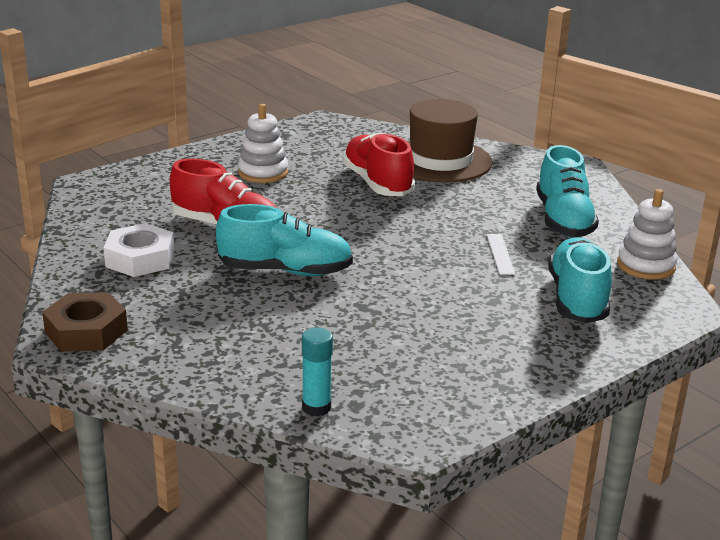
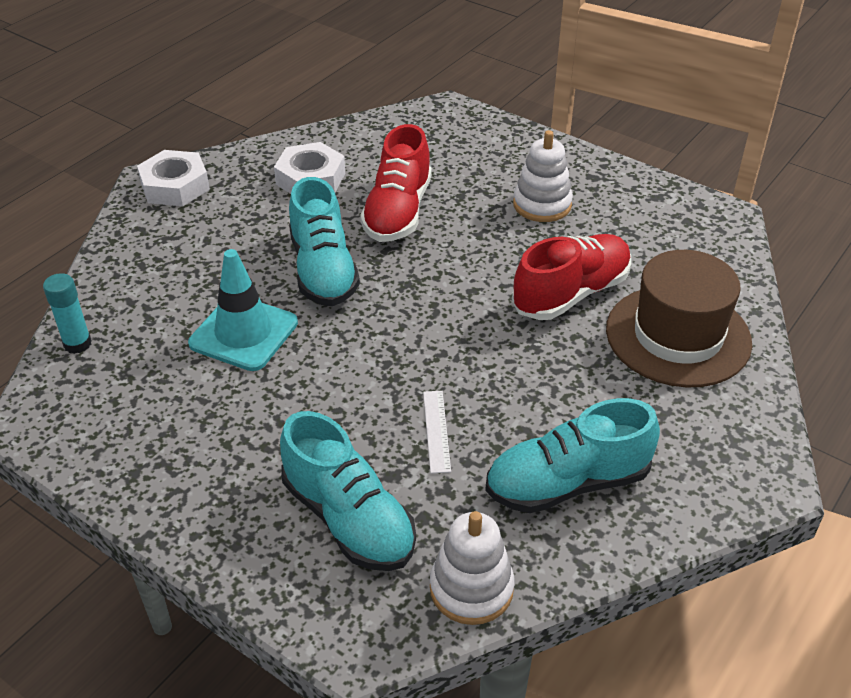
camera: 75 degrees right, 15 degrees up
(86, 331) = (175, 186): brown nut -> white nut
(349, 317) = (244, 333): none -> turquoise traffic cone
(500, 254) = (436, 431): white ruler -> white ruler turned 75 degrees counterclockwise
(577, 298) = (348, 518): turquoise shoe -> turquoise shoe turned 60 degrees clockwise

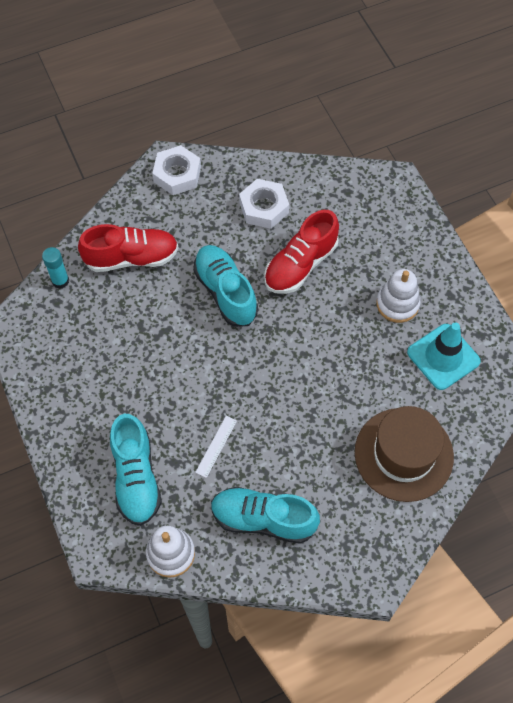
camera: 30 degrees right, 20 degrees up
(244, 333) = (153, 319): turquoise traffic cone -> turquoise traffic cone (443, 357)
(323, 270) = (225, 292): turquoise shoe -> turquoise shoe turned 135 degrees clockwise
(571, 294) = (362, 388): red shoe -> red shoe (131, 258)

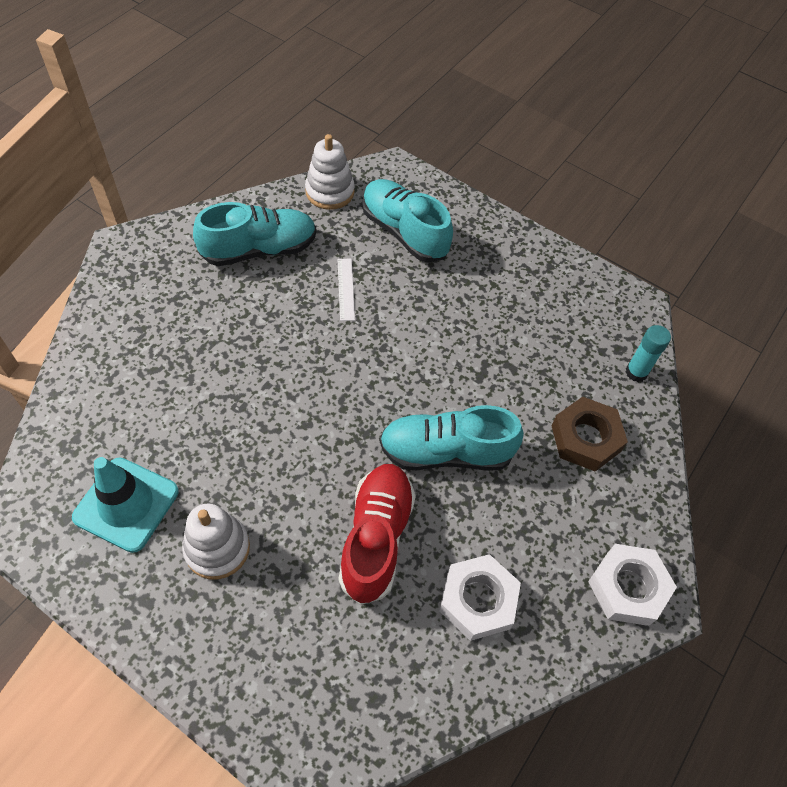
camera: 145 degrees right, 5 degrees down
(131, 258) = (585, 438): red shoe -> brown nut
(225, 292) = (446, 452): turquoise shoe -> turquoise shoe turned 150 degrees clockwise
(403, 454) = (136, 368): brown hat -> none

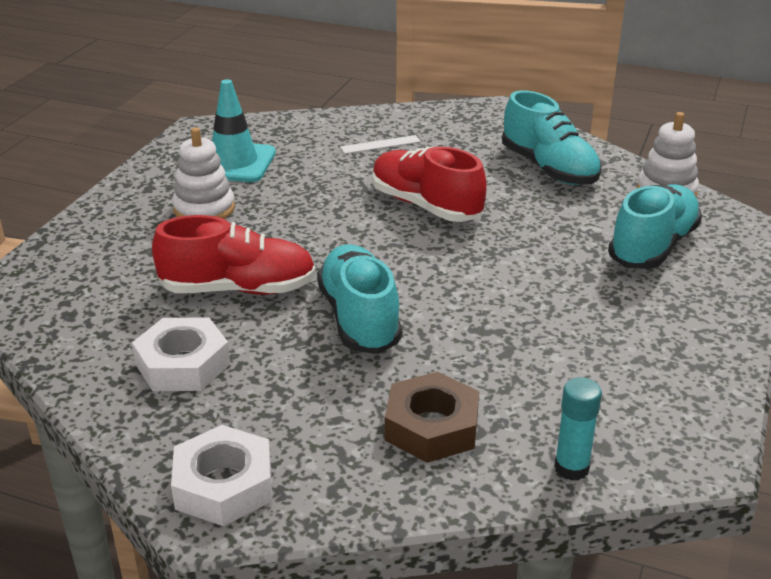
camera: 80 degrees right, 25 degrees down
(287, 357) = (426, 206): none -> red shoe
(345, 289) = (537, 223): white ruler -> white ruler (380, 144)

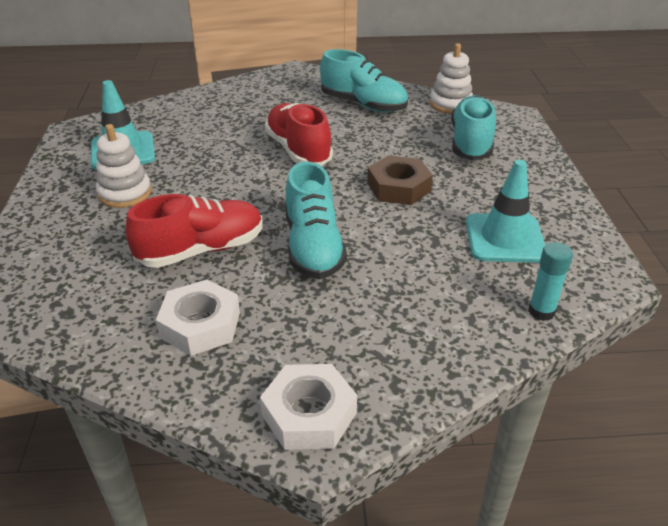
camera: 25 degrees left, 5 degrees up
(359, 318) = (313, 247): turquoise shoe -> turquoise shoe turned 150 degrees counterclockwise
(380, 144) = (230, 112): white ruler -> none
(426, 206) = (298, 150): red shoe -> red shoe turned 45 degrees clockwise
(431, 427) = (428, 313): brown nut -> brown nut (398, 187)
(597, 373) = (505, 238): none -> turquoise traffic cone

